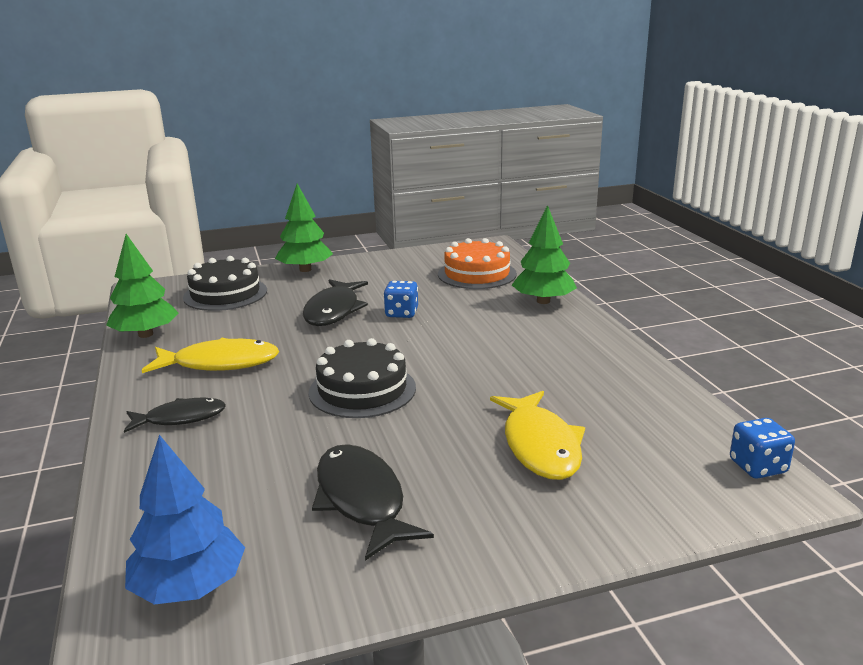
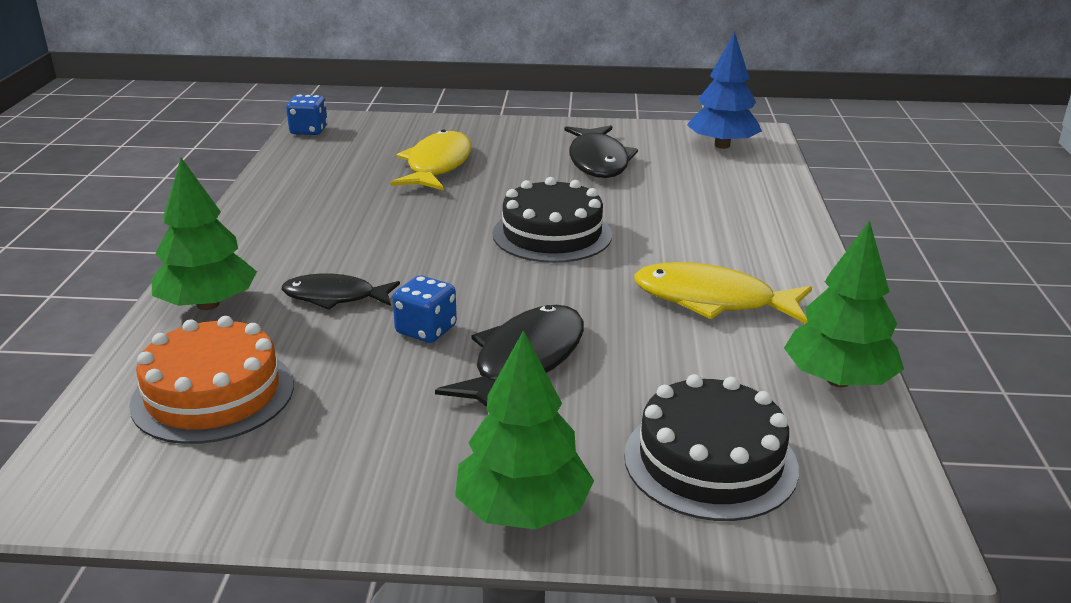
camera: 160 degrees left, 5 degrees up
(181, 418) = (750, 243): black fish -> black fish (334, 297)

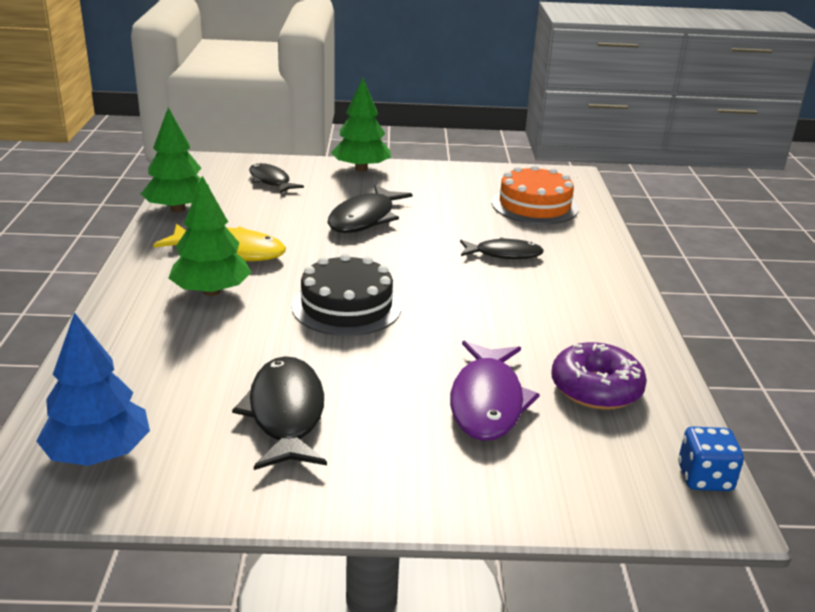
camera: 175 degrees right, 0 degrees up
(208, 304) = (587, 249): green tree -> green tree (211, 292)
(340, 172) = (596, 388): none -> purple donut
(426, 330) = (430, 234): blue dice -> none
(437, 165) = (487, 402): yellow fish -> purple fish
(710, 461) = (271, 181): black cake -> black fish

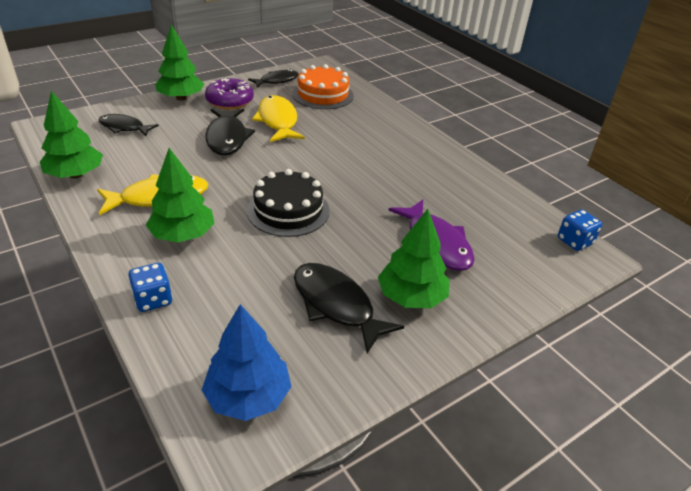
camera: 35 degrees left, 10 degrees up
(118, 335) = (153, 299): none -> blue dice
(383, 443) = (411, 297): none -> green tree
(443, 218) = (278, 121): none -> yellow fish
(504, 254) = (341, 136): black fish -> black fish (277, 81)
(596, 388) = (478, 210): purple donut -> purple donut (230, 101)

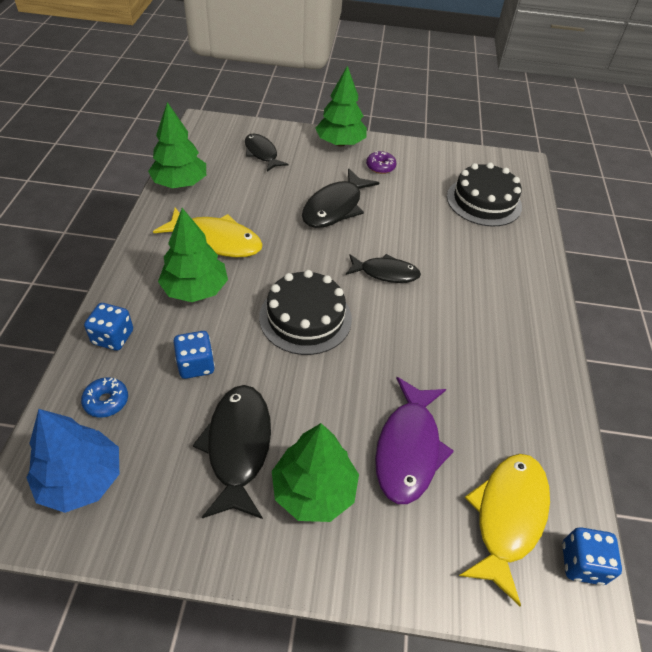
camera: 40 degrees right, 10 degrees up
(203, 340) = (106, 401): none -> blue donut
(230, 101) = (380, 167): purple donut -> purple donut, size x0.56
(245, 279) = (196, 365): none -> blue dice
(277, 81) = (452, 163): black fish -> black fish (386, 273)
(278, 121) = (403, 211): yellow fish -> yellow fish (507, 516)
(323, 94) = (484, 201): orange cake -> black cake

